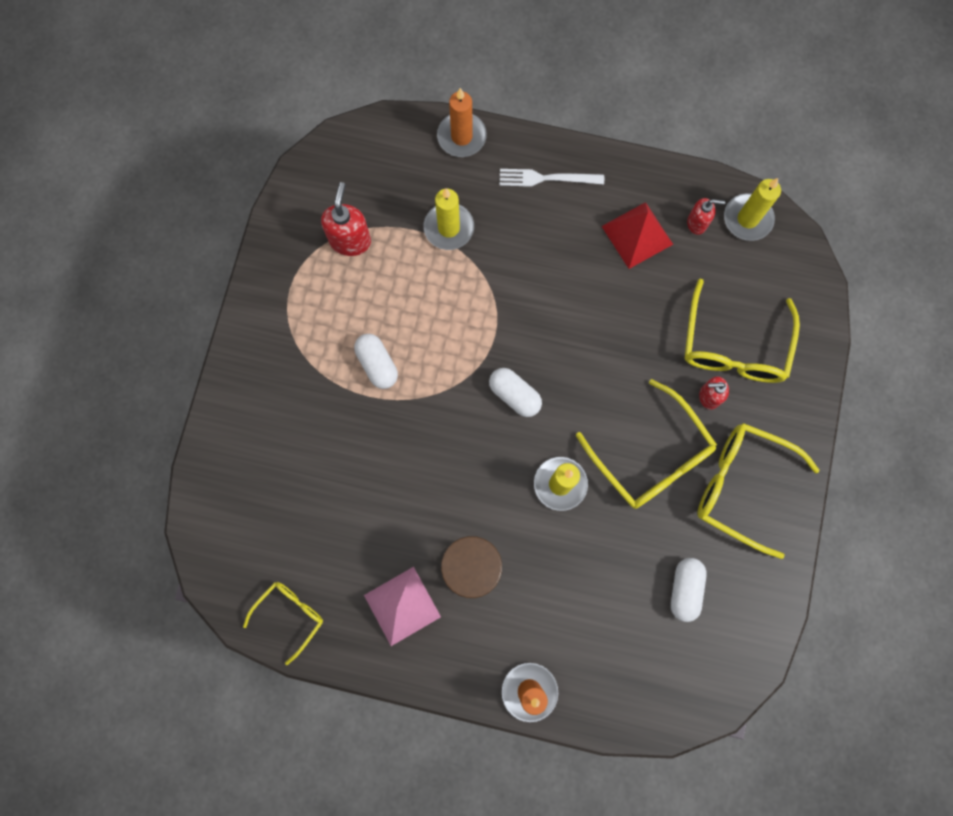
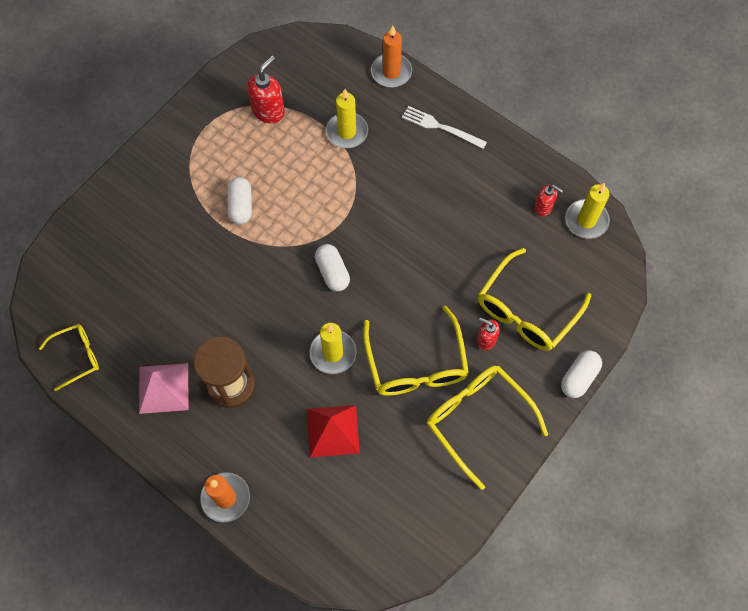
camera: 25 degrees right, 10 degrees down
(637, 235) = (490, 196): red pyramid -> red pyramid (333, 430)
(684, 589) = (390, 478): white capsule -> white capsule (579, 378)

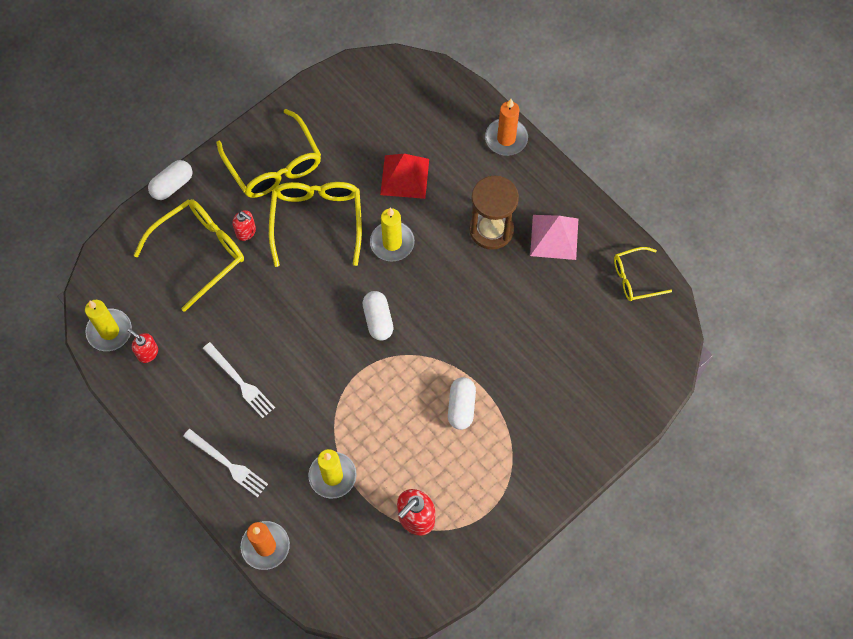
camera: 170 degrees left, 0 degrees up
(450, 195) = (240, 382): none -> white fork

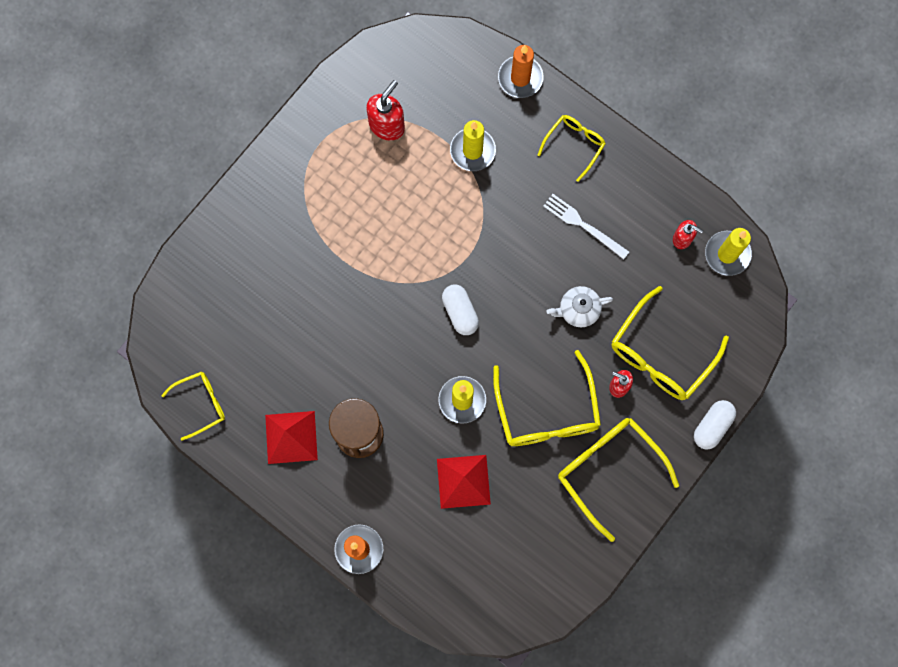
camera: 170 degrees right, 10 degrees up
(227, 464) = (574, 145): white fork -> yellow glasses
(265, 304) = (578, 310): none -> white teapot
(461, 407) = (361, 237): white capsule -> none
(554, 237) = (291, 437): pink pyramid -> red pyramid

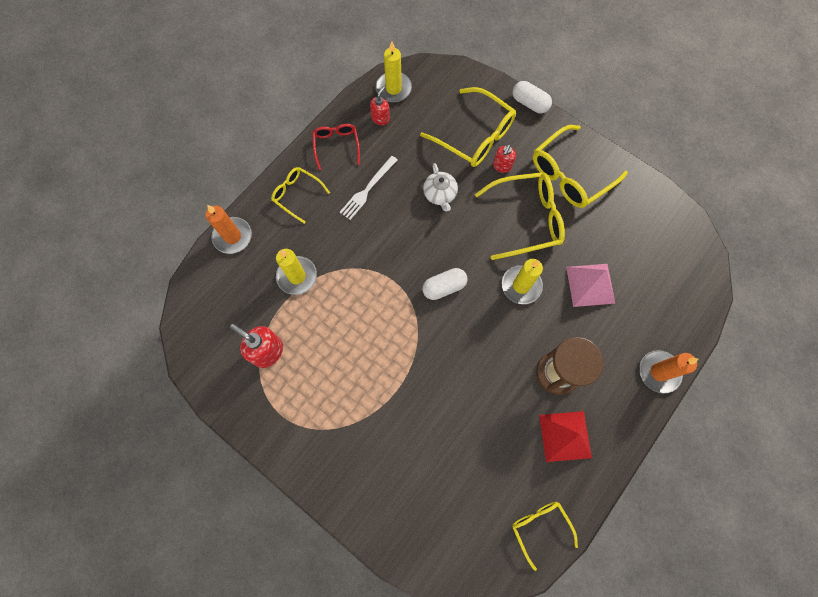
camera: 90 degrees left, 5 degrees down
(463, 481) = (590, 284): red pyramid -> pink pyramid
(641, 187) = (336, 146): none -> red glasses

